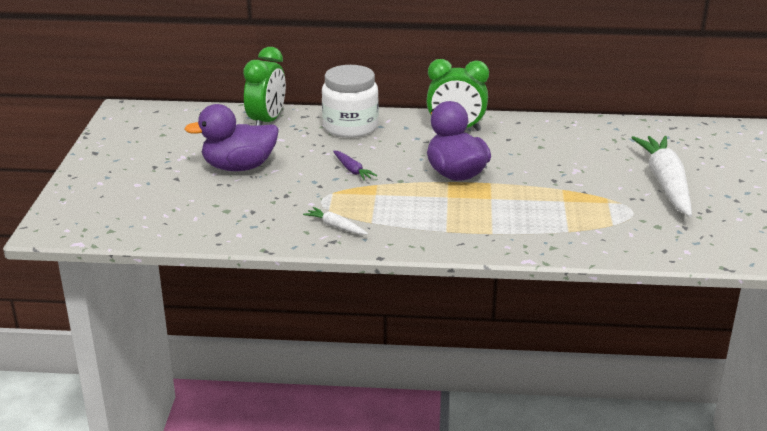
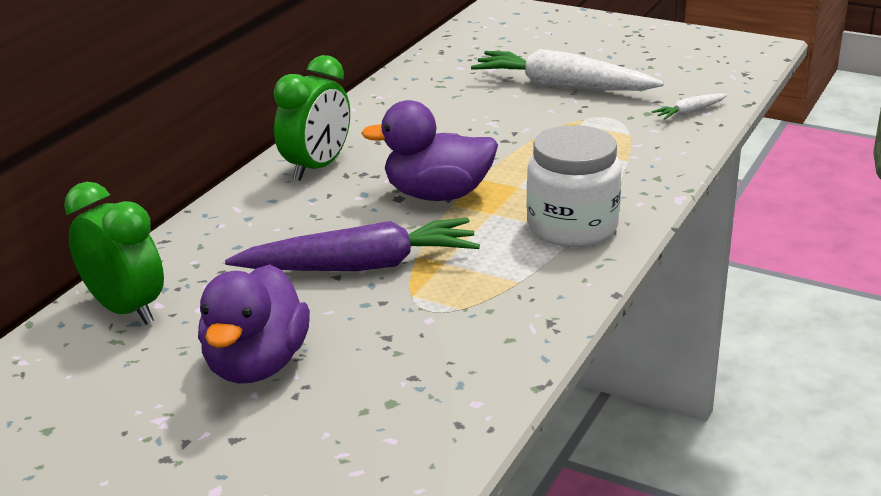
camera: 65 degrees left, 0 degrees up
(335, 226) = (512, 312): white carrot -> white carrot (689, 112)
(350, 127) = (226, 241): white jar -> white jar (572, 227)
(352, 170) = (360, 266): purple carrot -> purple carrot, size x2.28

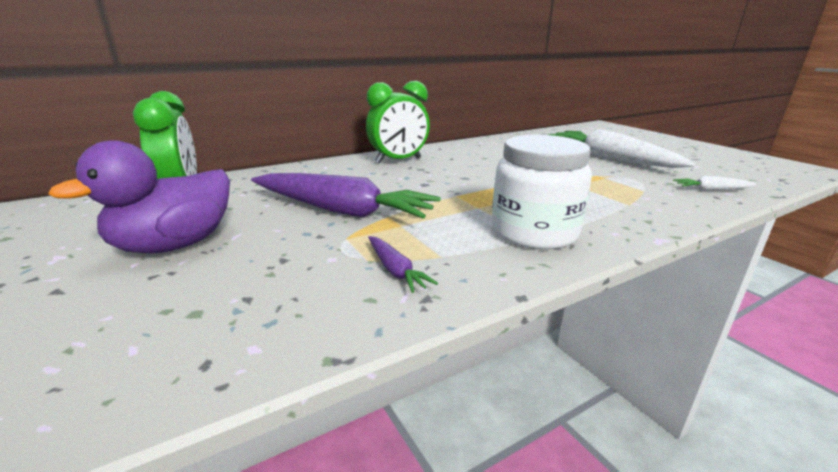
camera: 30 degrees right, 5 degrees down
(437, 195) = (452, 188): purple duck -> none
(498, 309) = (395, 270): none -> purple carrot

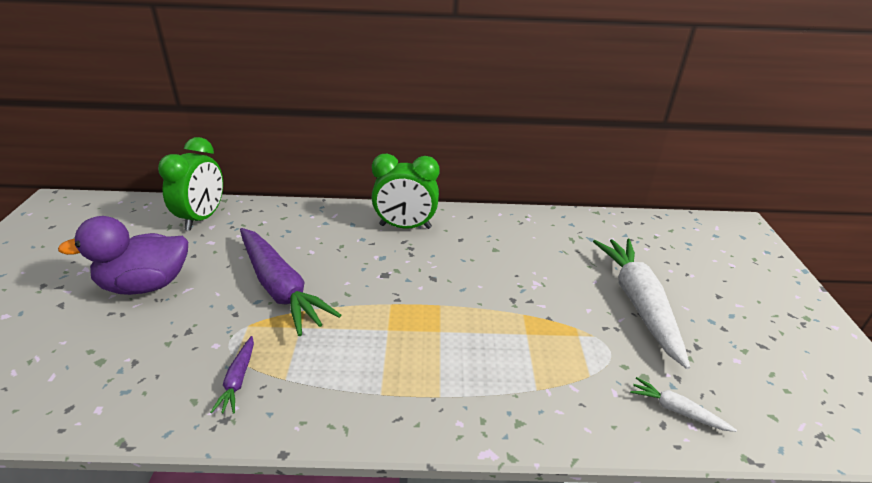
camera: 30 degrees right, 10 degrees up
(534, 232) = (389, 386): white jar -> none

